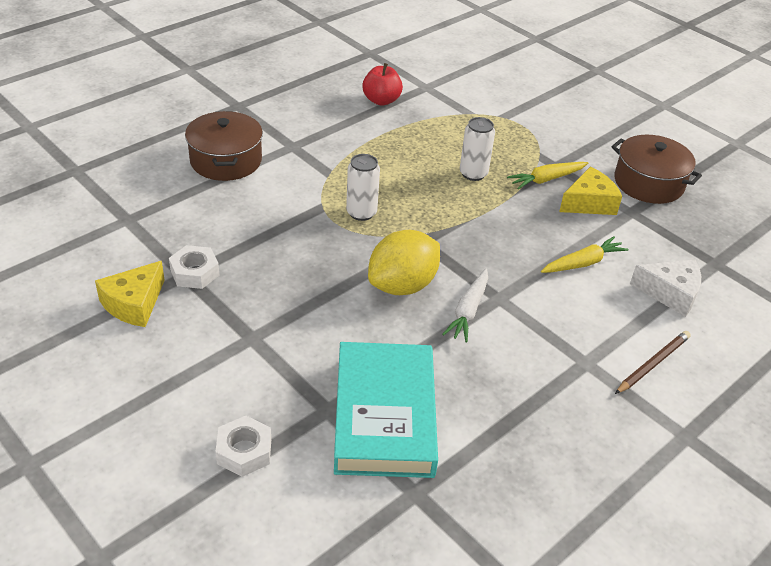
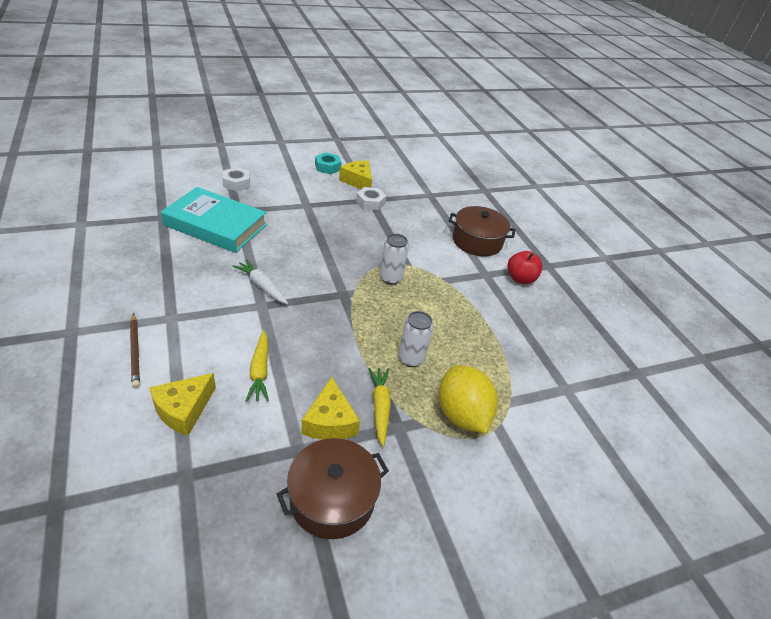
camera: 110 degrees right, 0 degrees up
(104, 355) = (327, 167): none -> turquoise nut
(381, 100) = (544, 346): red apple -> red apple (520, 279)
(402, 285) = (306, 268): yellow lemon -> yellow lemon (461, 414)
(670, 293) = (183, 409): white cheese -> yellow cheese

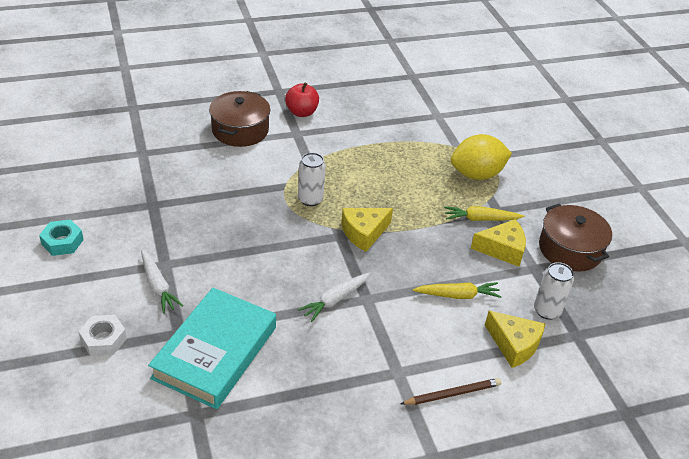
camera: 85 degrees left, 0 degrees up
(284, 202) = (158, 286): none -> white carrot
(358, 181) = (105, 213): yellow cheese -> yellow cheese (364, 233)
(370, 202) = (160, 205): white nut -> none
(411, 358) = (422, 196): white can -> white can (547, 311)

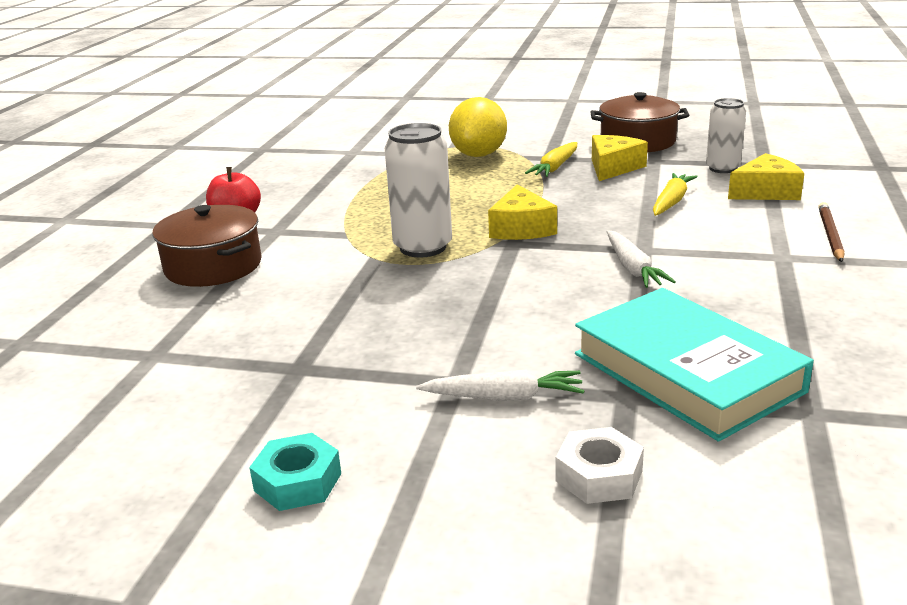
camera: 55 degrees left, 15 degrees down
(310, 199) = (423, 247): white can -> white can, size x1.52

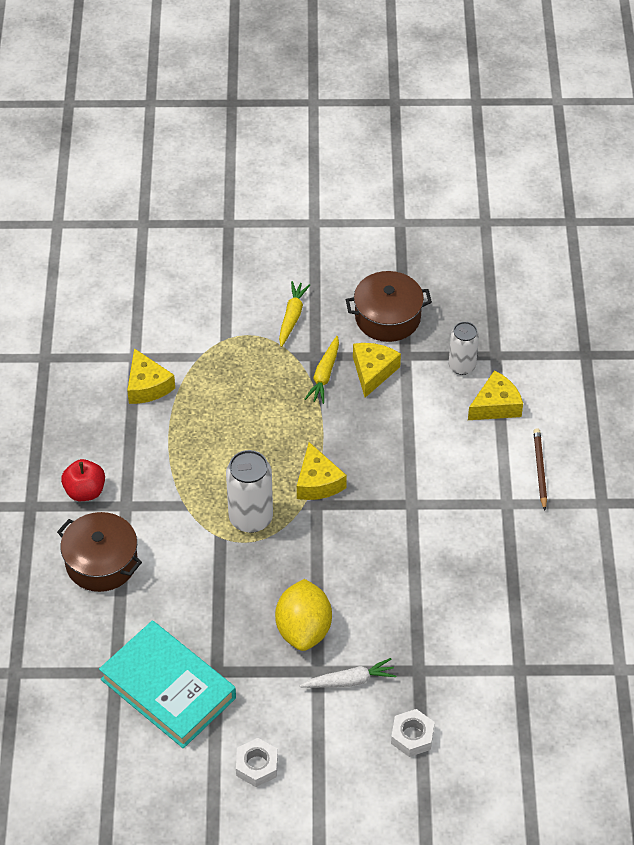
camera: 15 degrees left, 25 degrees up
(298, 482) = (257, 766): turquoise nut -> white nut
(354, 166) = (147, 386): none -> yellow cheese
(479, 155) = (253, 355): yellow lemon -> yellow lemon (303, 629)
(633, 268) = (407, 530): white carrot -> none
(671, 202) = (425, 429): yellow carrot -> yellow carrot (292, 317)
(686, 372) = (450, 643): turquoise book -> turquoise book (168, 688)

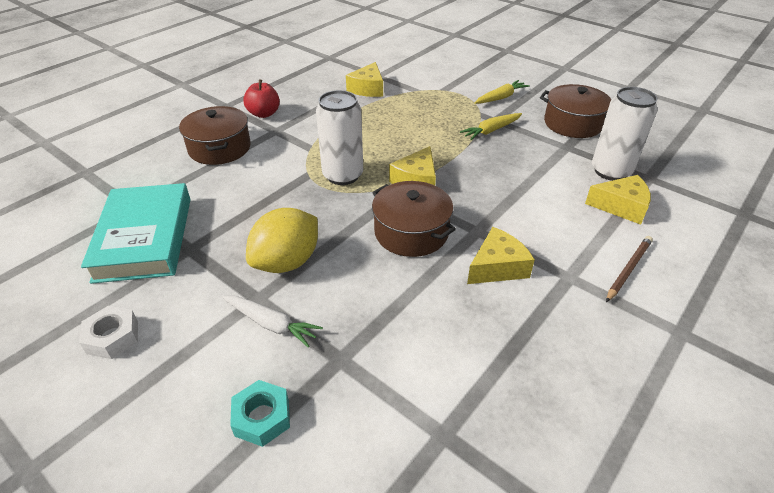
camera: 40 degrees right, 10 degrees down
(365, 539) = (411, 232): none -> brown pot
(373, 372) = (530, 144): yellow cheese -> yellow cheese (497, 267)
(412, 736) = (262, 417): white nut -> turquoise nut
(462, 366) = (611, 171): white can -> white can, size x1.52

